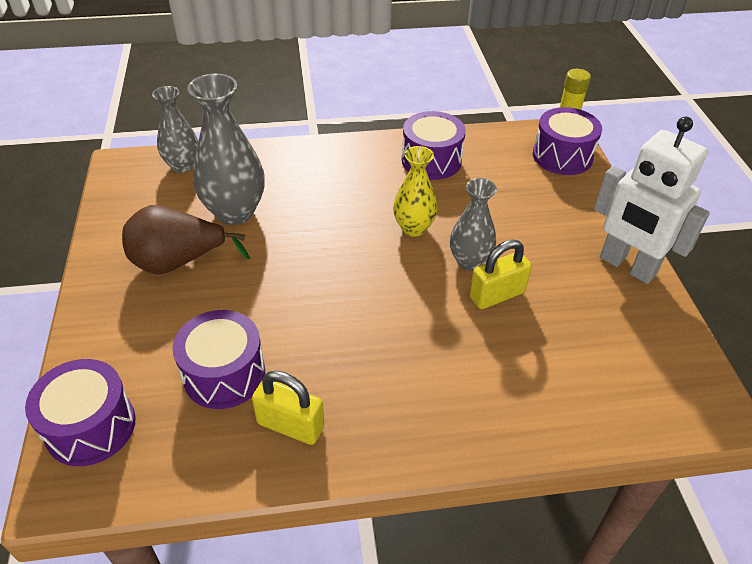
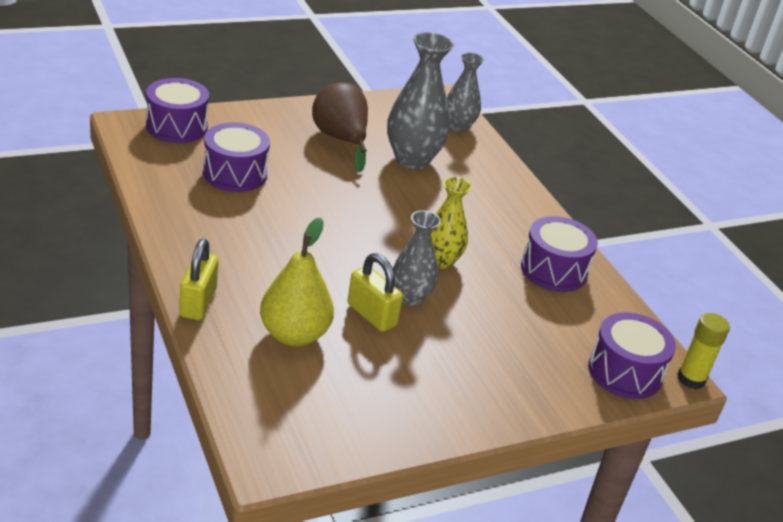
camera: 70 degrees right, 10 degrees down
(290, 425) = (195, 207): yellow padlock -> yellow padlock (198, 302)
(530, 362) = (294, 335): none -> yellow pear
(627, 266) = (453, 413): white robot -> none

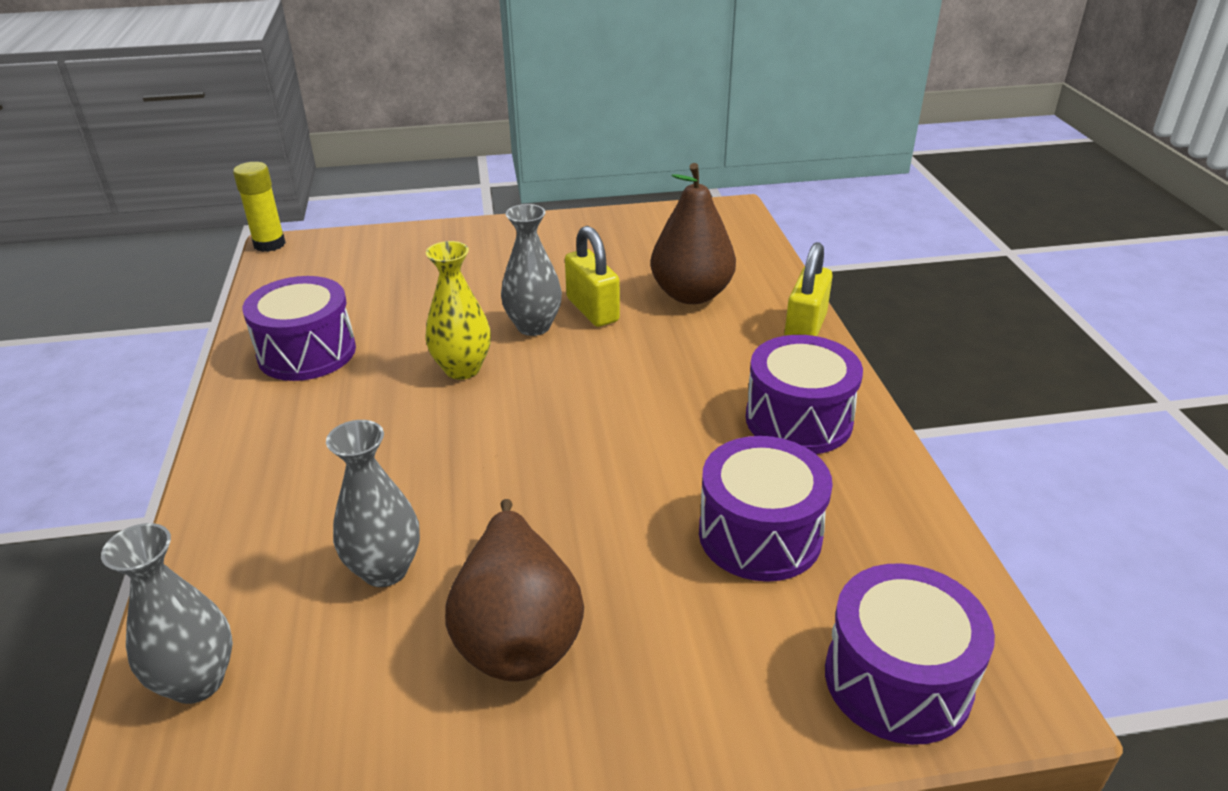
camera: 160 degrees left, 0 degrees up
(294, 335) = (691, 294): yellow pear -> brown pear
(412, 159) = (385, 570): grey vase -> grey vase, size x0.63
(624, 372) = (337, 251): purple drum -> purple drum (798, 420)

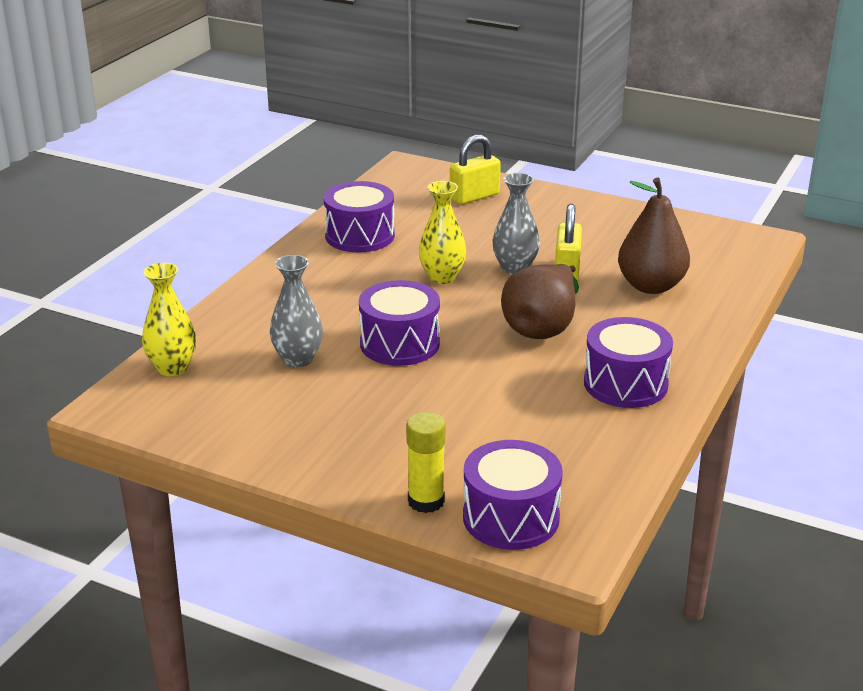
camera: 35 degrees right, 5 degrees down
(197, 681) = (172, 368): grey vase -> yellow vase
(269, 244) = (398, 161): yellow glue stick -> yellow glue stick (426, 501)
(517, 632) = (335, 412): brown pear -> brown pear (542, 327)
(760, 534) = (519, 428): purple drum -> purple drum (399, 344)
(805, 329) = (707, 336): yellow padlock -> yellow padlock (474, 196)

